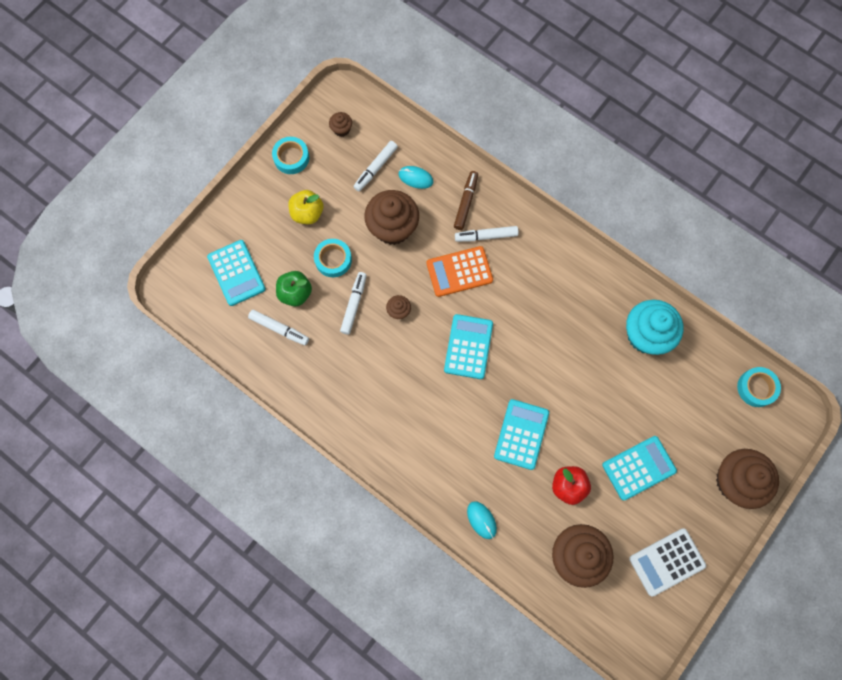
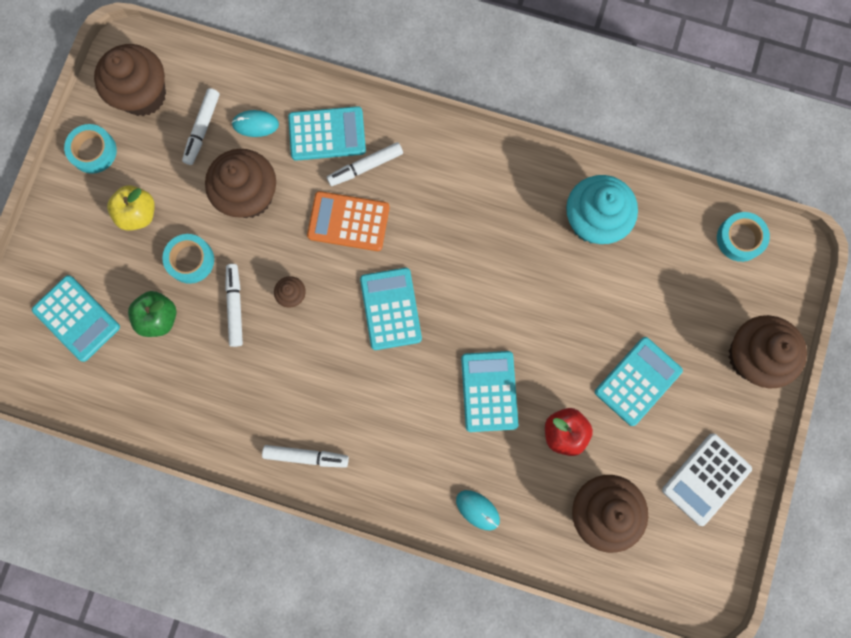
camera: 20 degrees left, 5 degrees up
(279, 329) = (154, 369): white marker -> white marker (306, 456)
(341, 129) = (143, 95): brown cupcake -> brown cupcake, size x2.22
(459, 272) = (348, 221): orange calculator -> orange calculator turned 45 degrees clockwise
(466, 202) = (327, 134): brown marker -> turquoise calculator

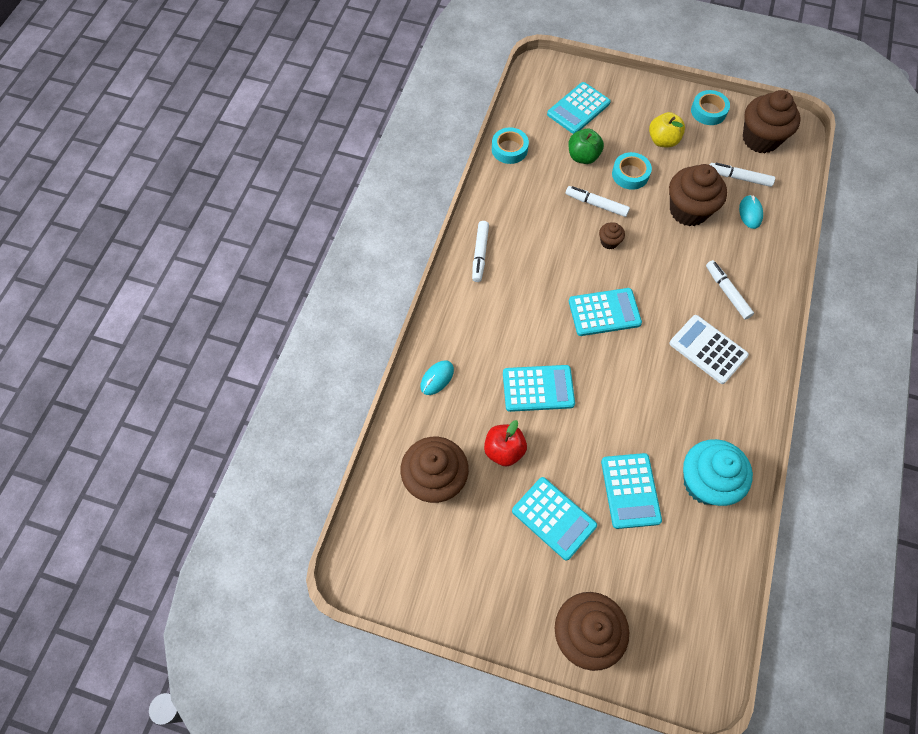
camera: 90 degrees right, 15 degrees down
(235, 306) = (596, 204): white marker -> white marker turned 150 degrees counterclockwise
(327, 134) = (751, 263): turquoise calculator -> turquoise calculator (630, 491)
(348, 221) = (676, 280): orange calculator -> none
(706, 479) = (463, 579): white calculator -> white calculator (708, 349)
(740, 238) = (707, 630): turquoise tape -> turquoise tape (509, 149)

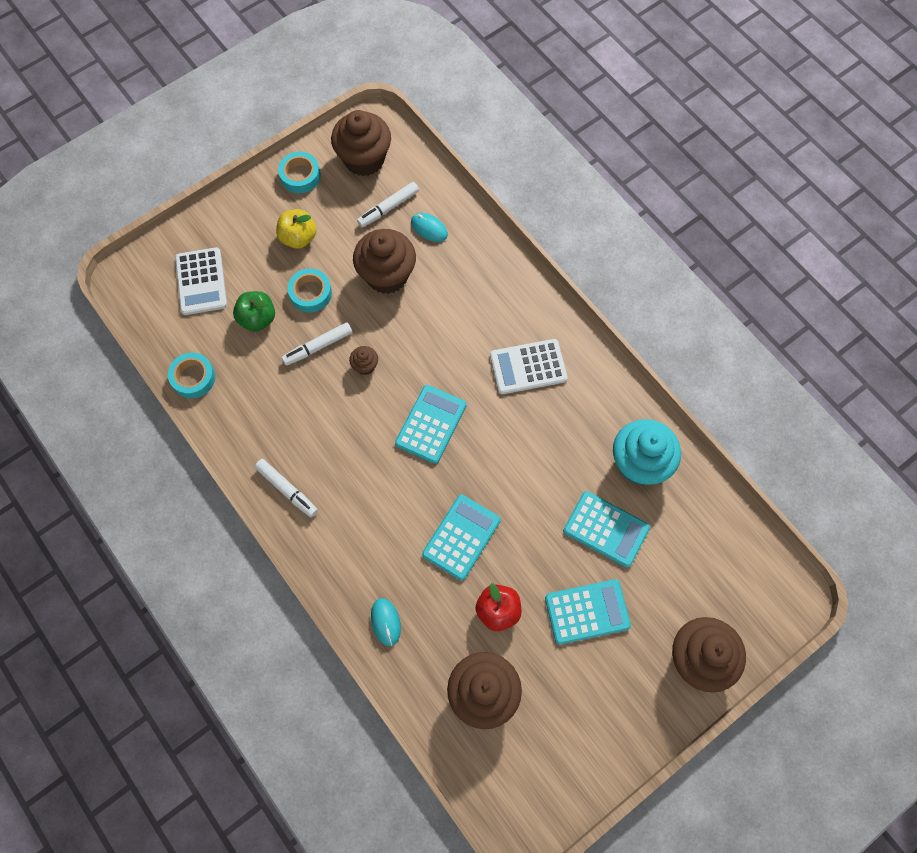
camera: 55 degrees left, 5 degrees up
(578, 109) = (201, 281): turquoise calculator -> white calculator
(727, 292) = (488, 309): white marker -> none

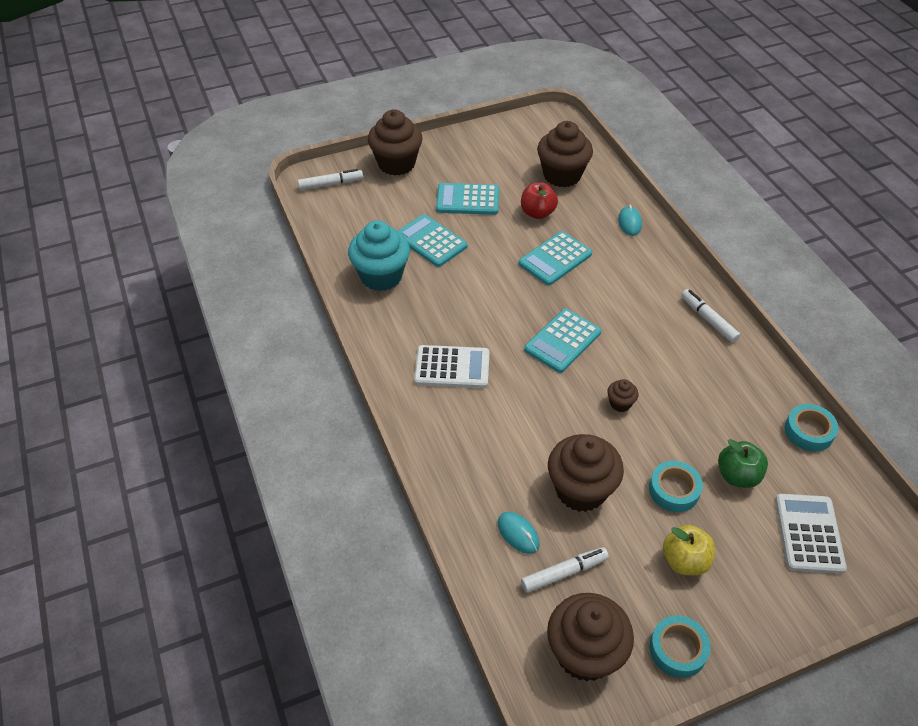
camera: 165 degrees left, 20 degrees down
(318, 346) = (669, 432): white marker -> white marker (331, 184)

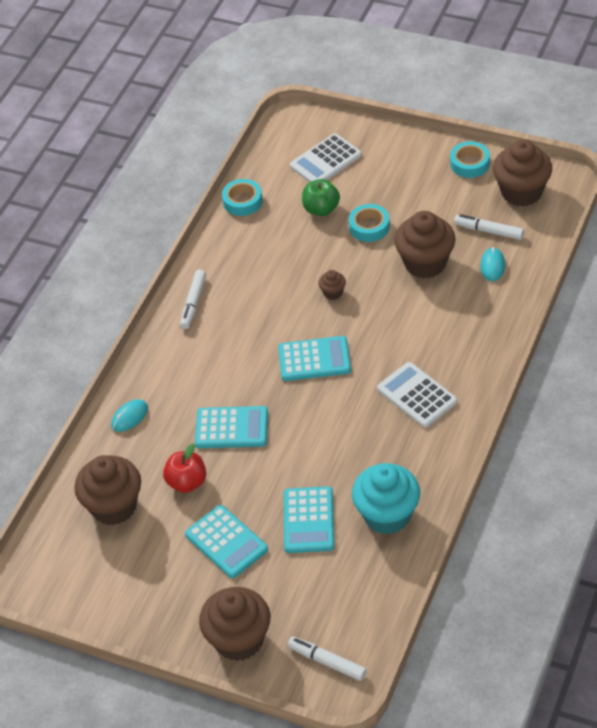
camera: 130 degrees left, 0 degrees up
(685, 561) = (412, 193): yellow apple -> none

